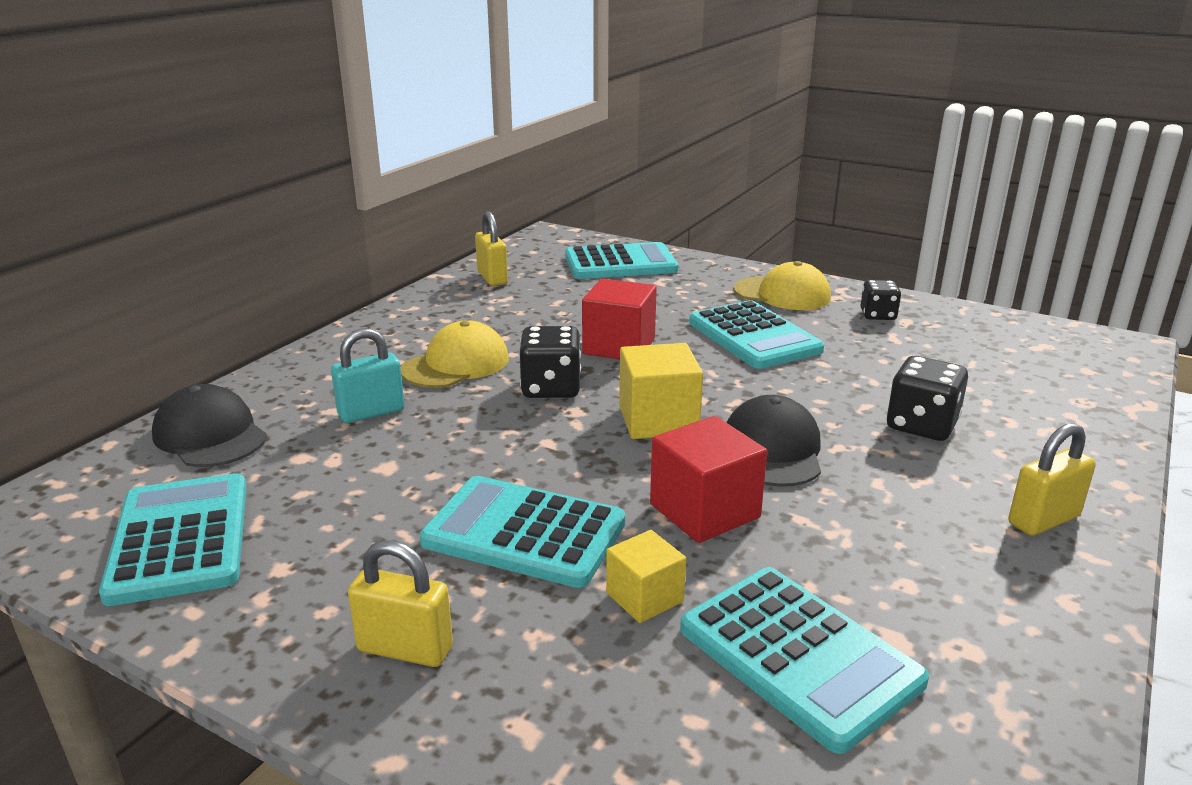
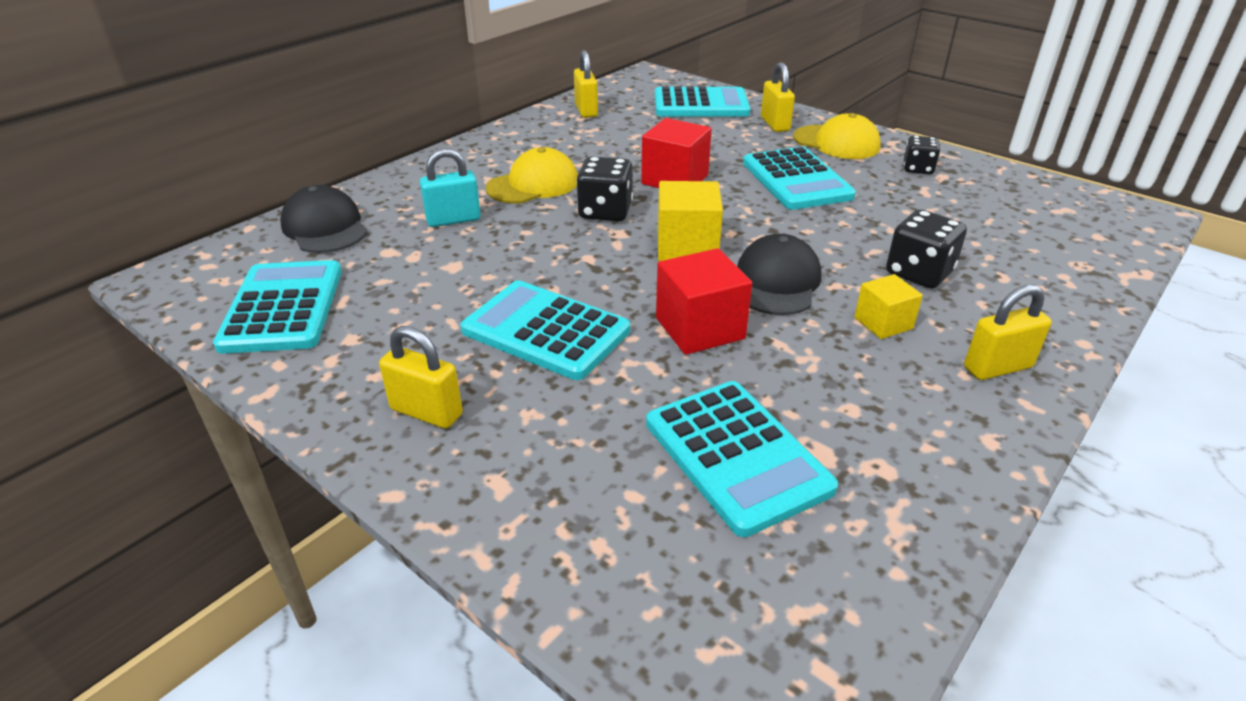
camera: 10 degrees right, 10 degrees up
(644, 597) = (626, 394): yellow cube -> yellow cube (883, 323)
(709, 279) = (775, 124): none -> yellow padlock

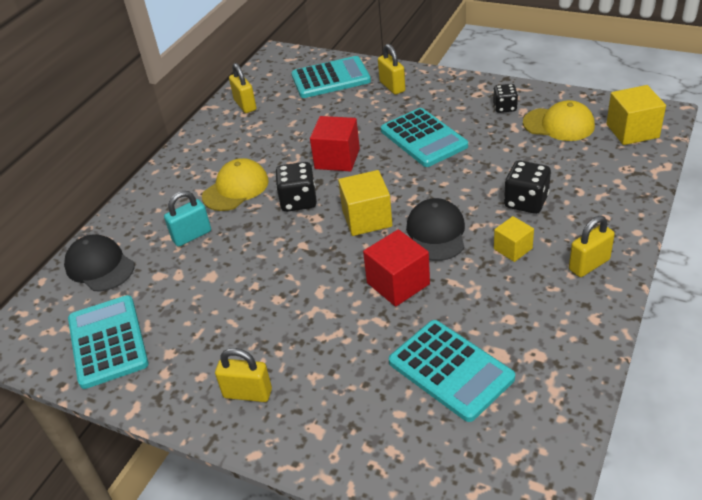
camera: 10 degrees left, 5 degrees up
(546, 331) = (298, 312): turquoise calculator -> none
(836, 142) = (442, 95): yellow cap -> yellow cap (559, 124)
(1098, 225) = (632, 131): none -> yellow cube

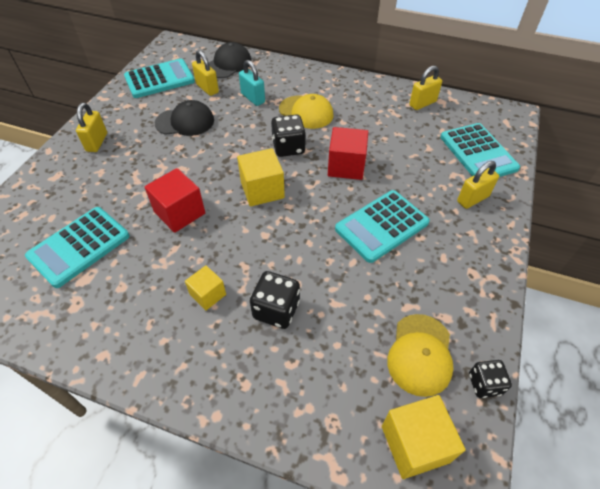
camera: 80 degrees right, 10 degrees up
(436, 233) = (238, 237): black cap -> black cap (185, 122)
(505, 107) = (449, 299): black dice -> black dice (484, 384)
(589, 265) = (174, 359): yellow padlock -> yellow padlock (207, 88)

